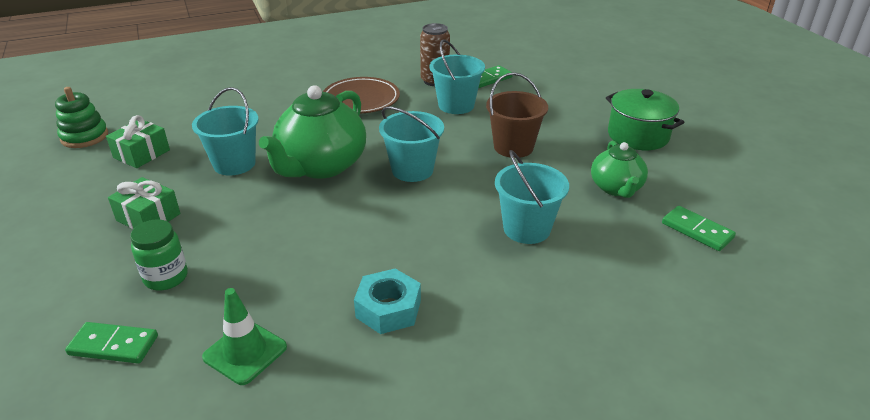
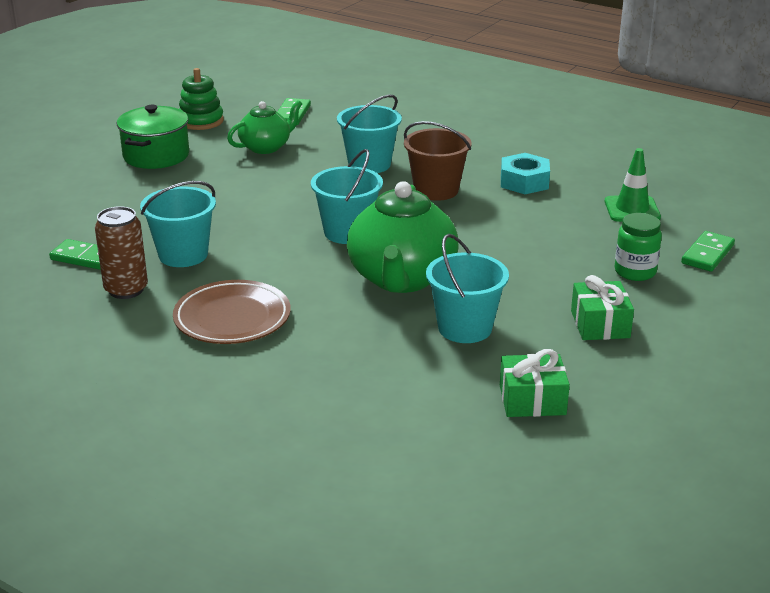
camera: 125 degrees left, 5 degrees down
(84, 137) = (567, 474): green stacking toy -> green stacking toy (201, 121)
(114, 345) = (707, 254): green domino -> green domino turned 60 degrees clockwise
(321, 166) = (402, 278): green teapot -> green teapot turned 105 degrees clockwise
(513, 147) = (245, 201): brown bucket -> brown bucket (436, 190)

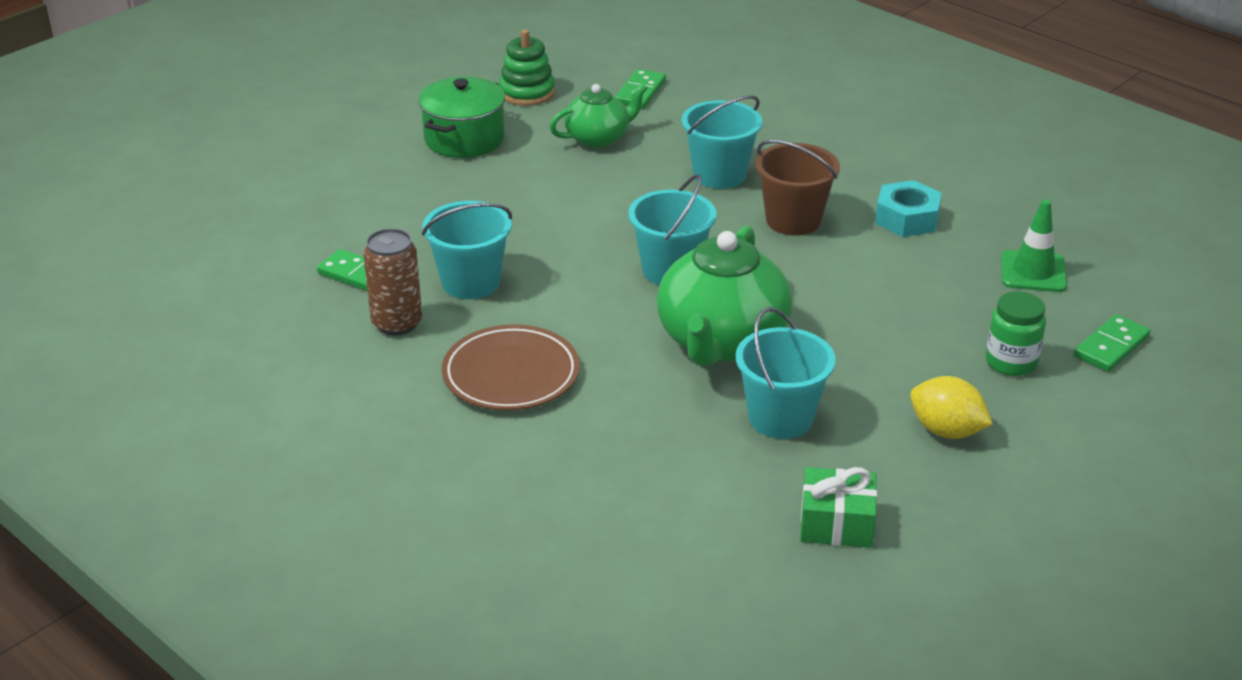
camera: 10 degrees right, 5 degrees up
(600, 324) = (946, 431): green gift -> yellow lemon

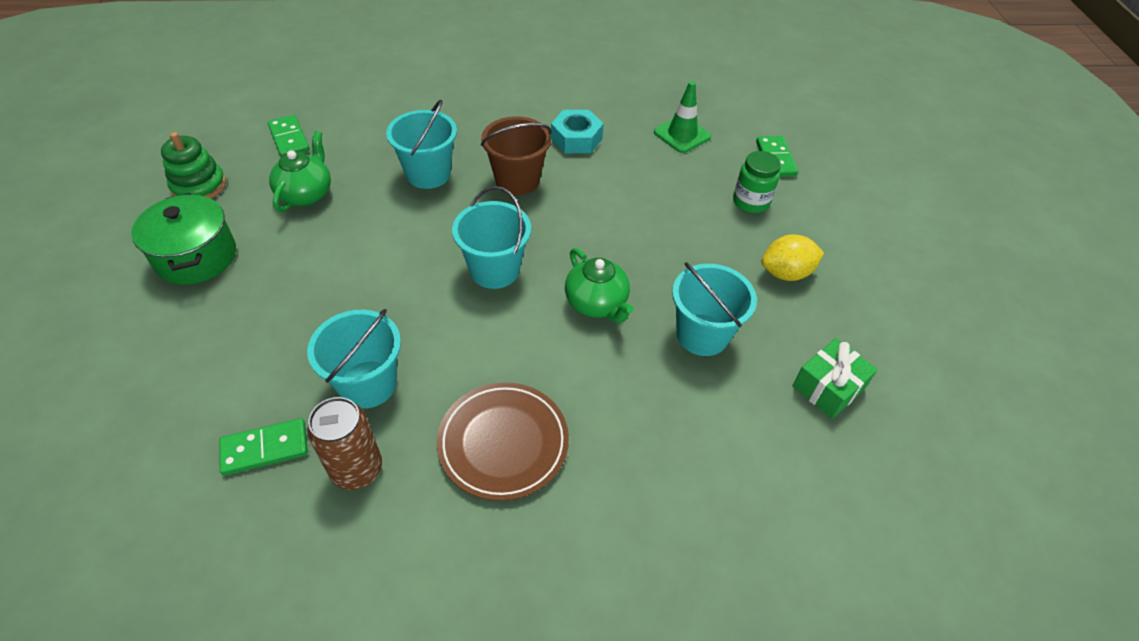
camera: 50 degrees left, 15 degrees up
(721, 342) = (597, 303): green teapot -> green teapot, size x0.57

